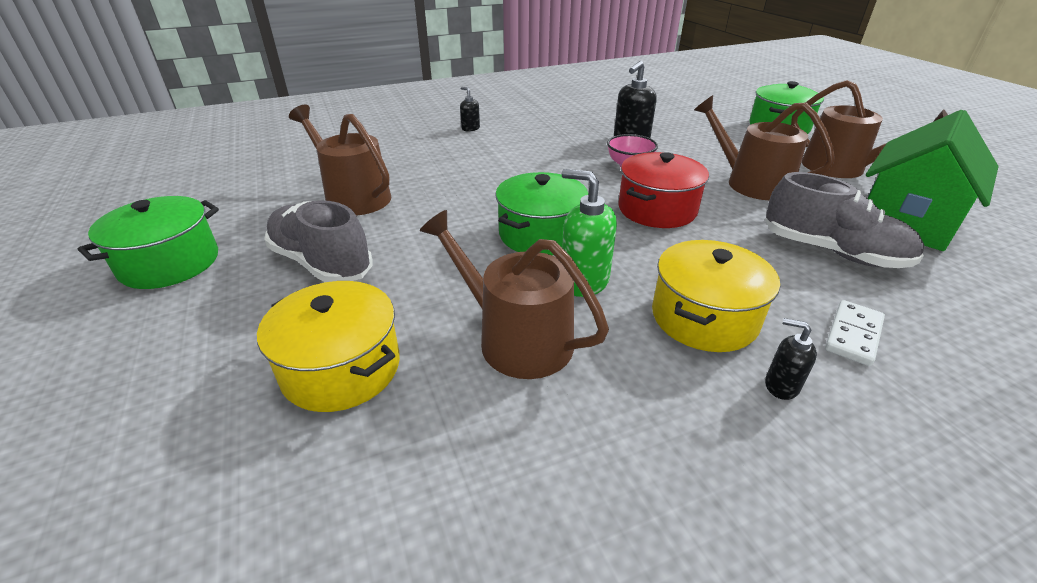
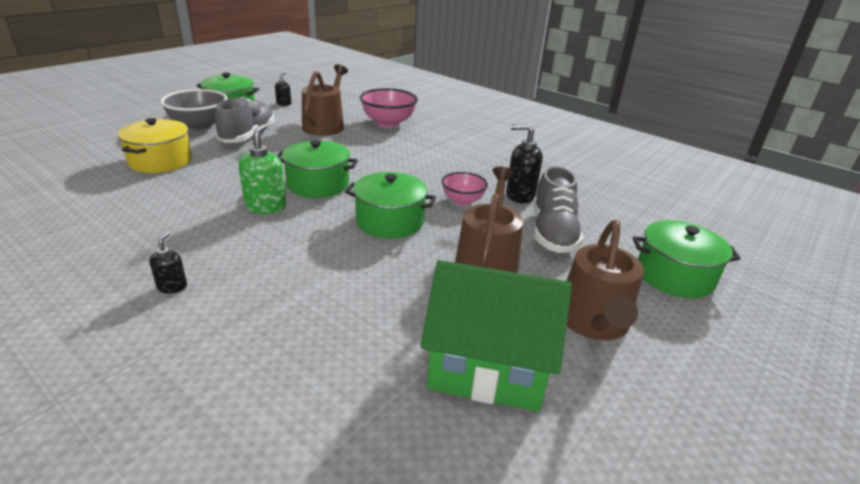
camera: 60 degrees right, 5 degrees down
(219, 307) = (199, 126): none -> grey bowl
(394, 157) = (388, 123): none -> pink bowl
(470, 128) = (463, 134): black soap dispenser -> black soap dispenser (284, 104)
(516, 338) = (197, 196): brown watering can -> none
(657, 209) = (390, 221): red pot -> green pot
(704, 317) = (241, 253): yellow pot -> none
(832, 252) = (375, 312): grey shoe -> grey shoe (552, 233)
(853, 335) = (242, 320): white domino -> none

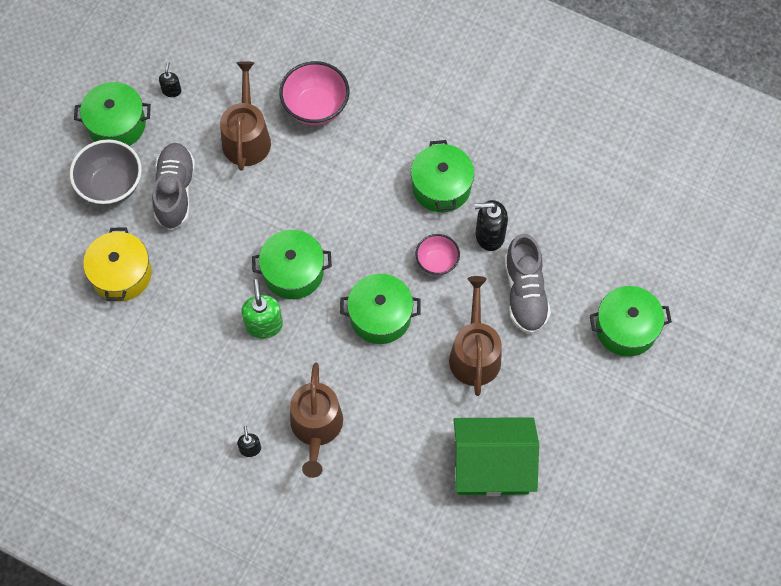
camera: 10 degrees left, 35 degrees up
(479, 167) = (441, 186): none -> green pot
(594, 322) = (561, 403): brown watering can -> brown watering can (316, 427)

